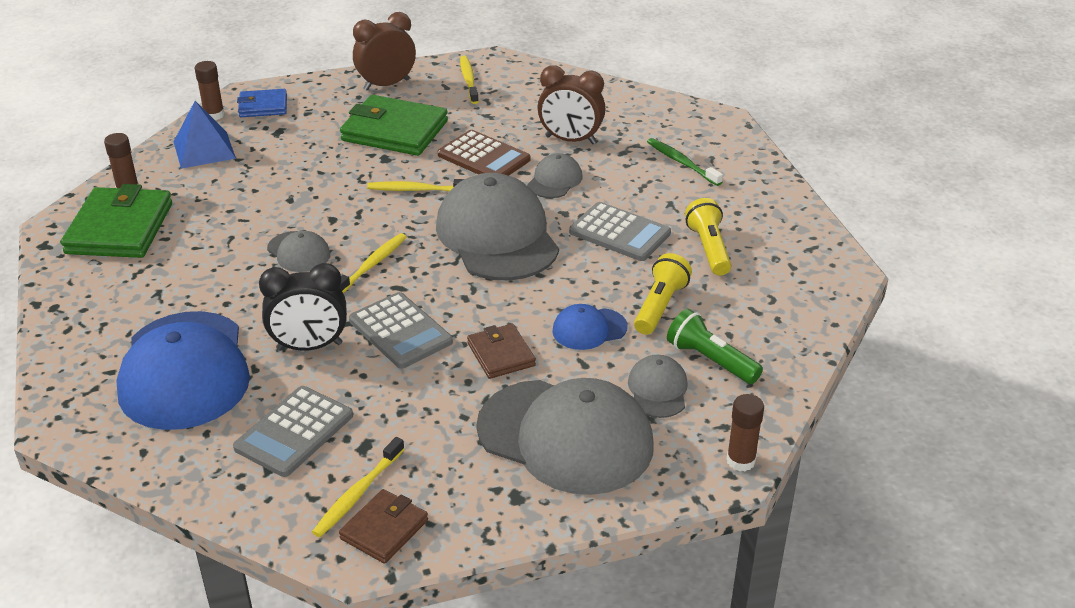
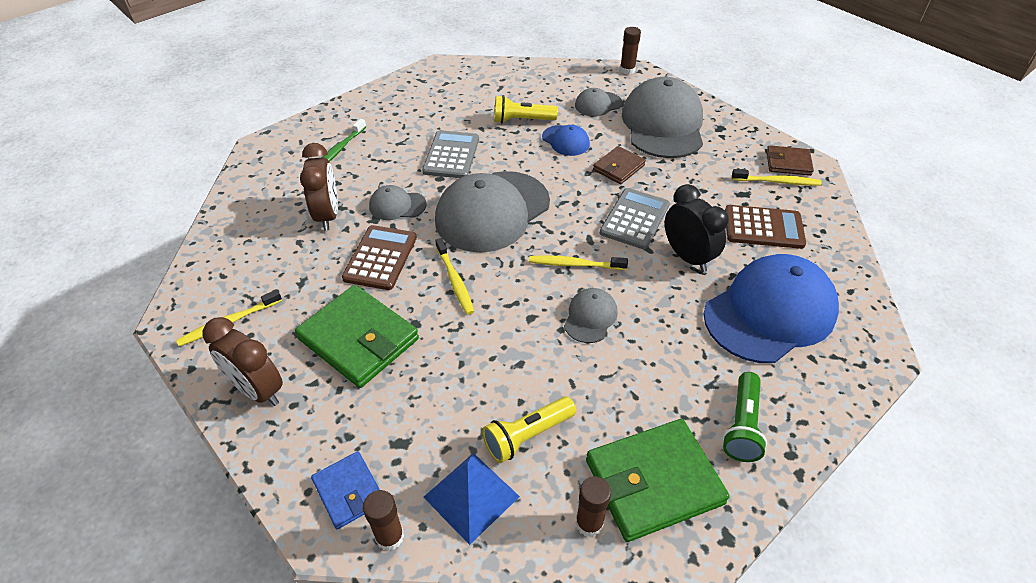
camera: 115 degrees left, 10 degrees up
(294, 432) = (763, 228): grey calculator -> brown calculator
(394, 131) = (359, 339): green wallet -> green wallet turned 45 degrees counterclockwise
(709, 248) = (446, 115): yellow flashlight -> yellow flashlight (527, 436)
(710, 360) = (558, 93): green flashlight -> green flashlight (742, 425)

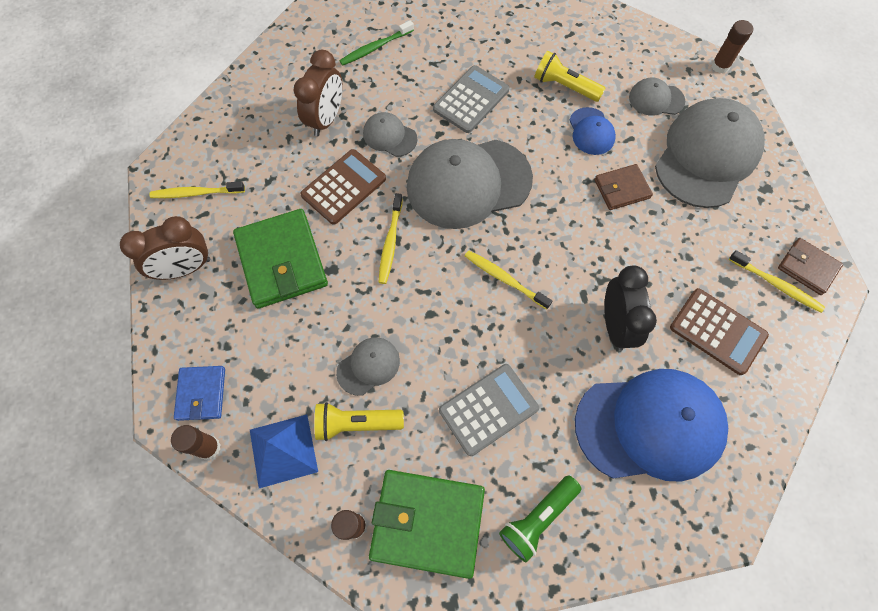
camera: 30 degrees right, 20 degrees up
(258, 390) = (185, 268): brown clock -> brown clock turned 90 degrees counterclockwise
(590, 317) = (481, 341): grey cap -> grey cap (368, 366)
(635, 219) = (595, 257): grey calculator -> grey calculator (488, 409)

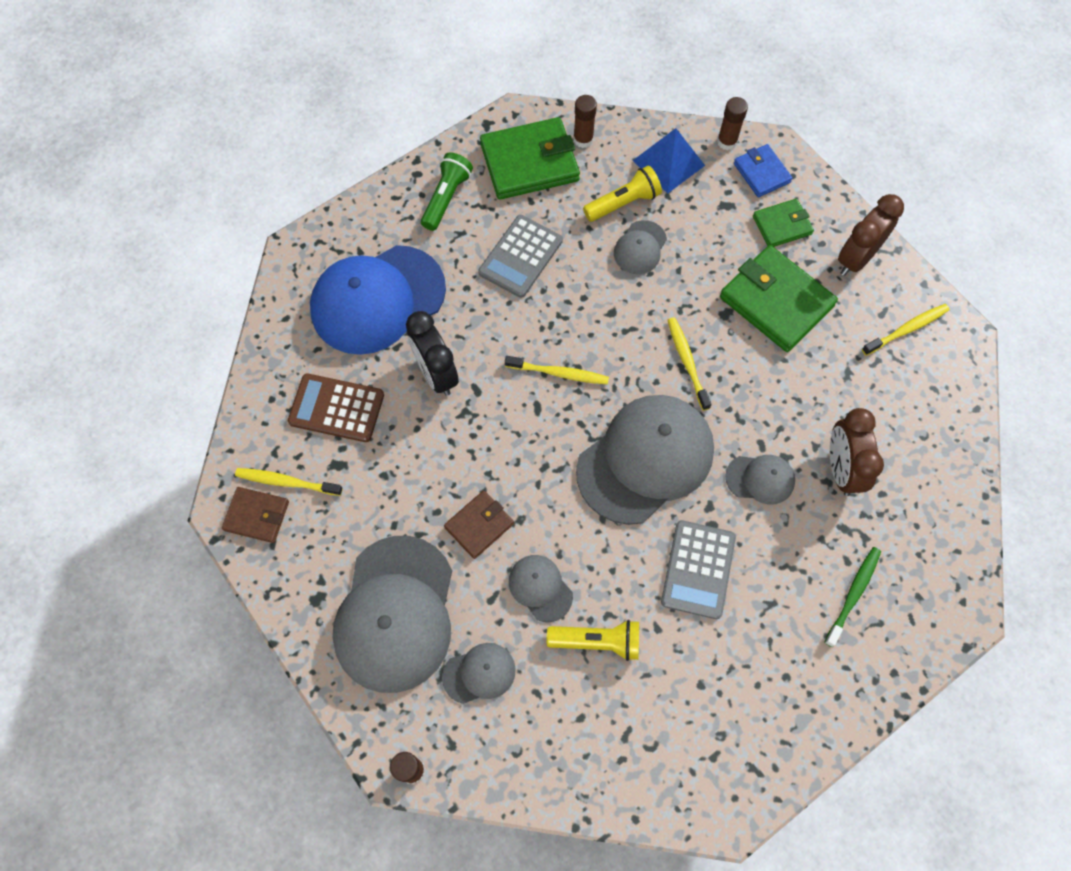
camera: 155 degrees right, 0 degrees up
(224, 329) = (782, 225): none -> green wallet
(344, 187) = (769, 399): brown calculator -> none
(591, 131) = (540, 588): blue cap -> grey cap

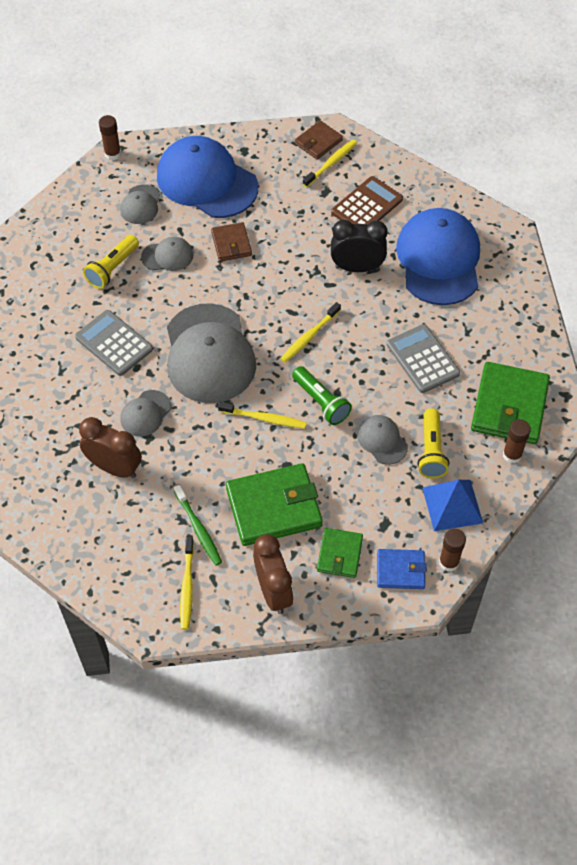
camera: 120 degrees right, 10 degrees down
(395, 614) = (207, 181): grey cap -> blue cap
(446, 198) = (506, 337): green flashlight -> green flashlight (321, 402)
(853, 595) = (29, 420): green toothbrush -> green toothbrush (198, 529)

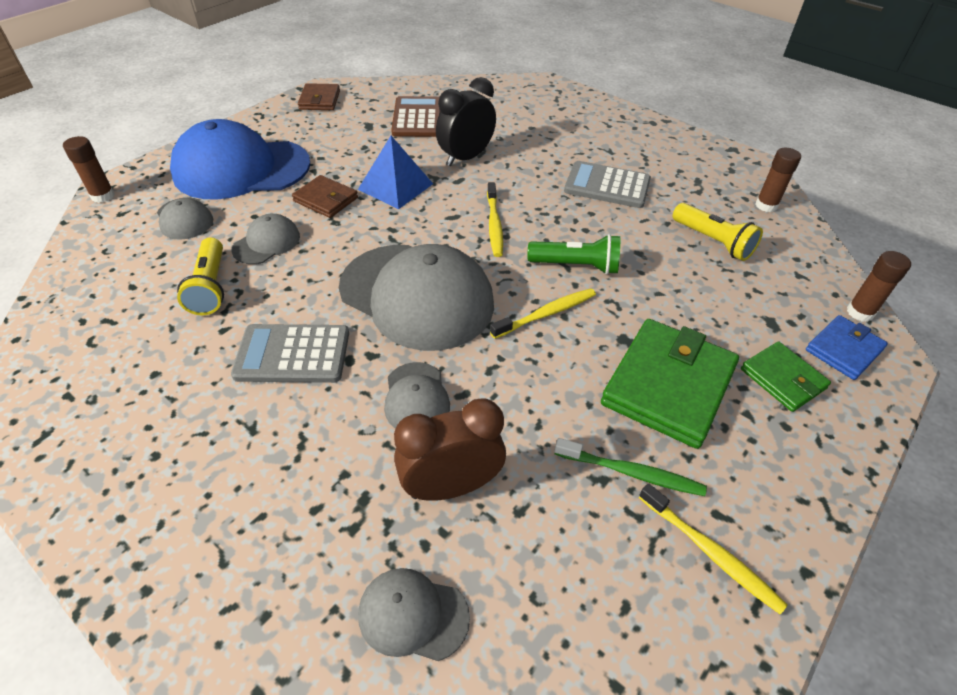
camera: 45 degrees left, 10 degrees down
(273, 591) = (790, 470): brown clock -> none
(331, 163) = (349, 107): yellow toothbrush -> none
(382, 440) = (667, 260): grey cap -> grey cap (413, 615)
(439, 260) = (522, 121): blue cap -> none
(452, 505) = (790, 268): blue pyramid -> blue pyramid (395, 186)
(509, 406) = (712, 177): green wallet -> none

